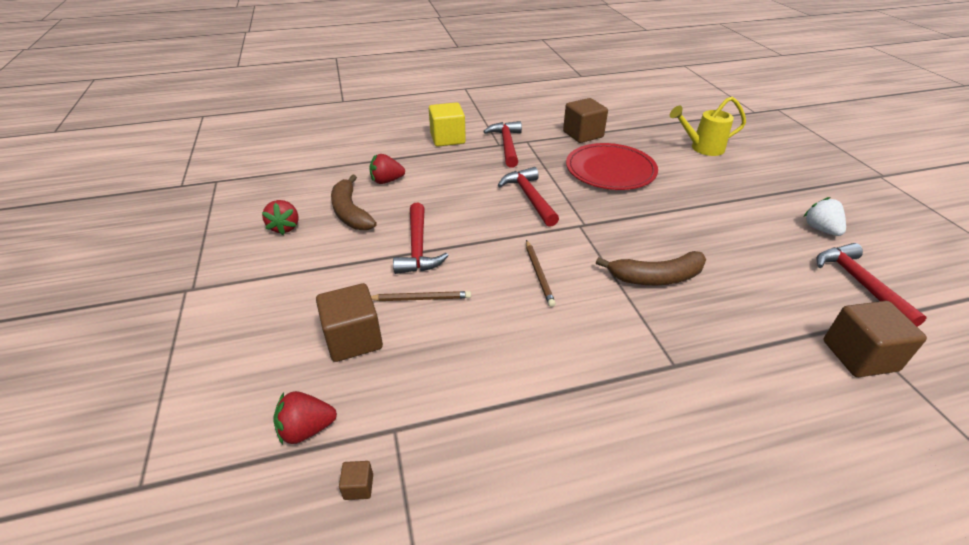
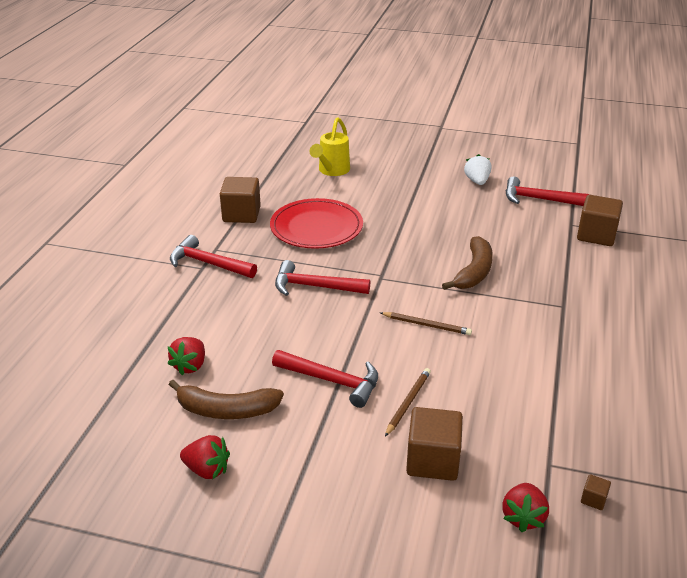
camera: 60 degrees left, 5 degrees down
(447, 139) = (149, 295): yellow cube -> none
(820, 229) = (477, 181): white strawberry -> white strawberry turned 75 degrees clockwise

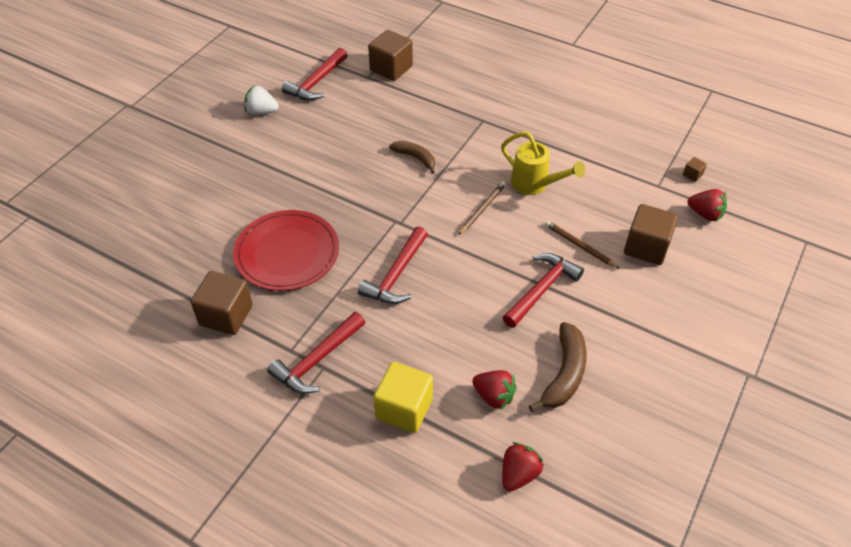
camera: 75 degrees left, 15 degrees up
(168, 316) = (404, 408): none -> yellow cube
(207, 470) = (637, 397): red strawberry -> red strawberry (518, 474)
(331, 171) = (173, 217): yellow watering can -> yellow watering can (535, 185)
(474, 272) = (415, 158): brown banana -> brown banana, size x0.65

